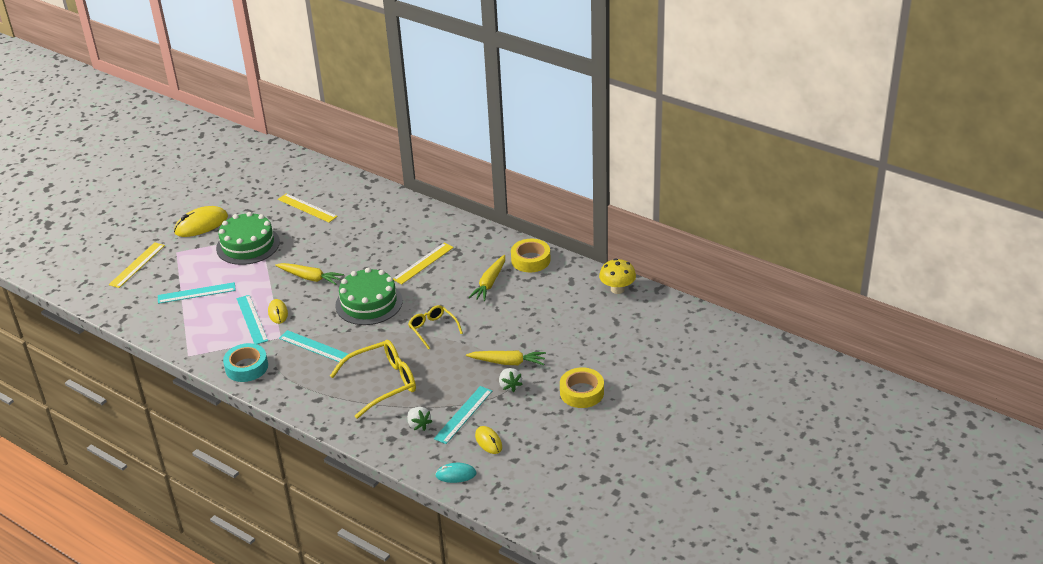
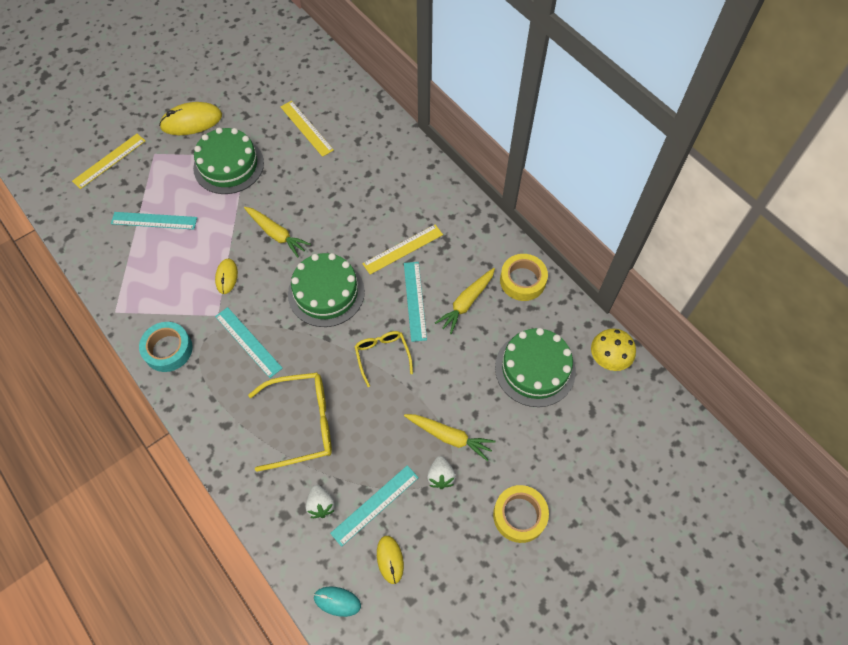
camera: 15 degrees right, 25 degrees up
(251, 319) = (197, 278): turquoise ruler -> turquoise ruler (414, 301)
(561, 308) = (535, 369): none -> green cake

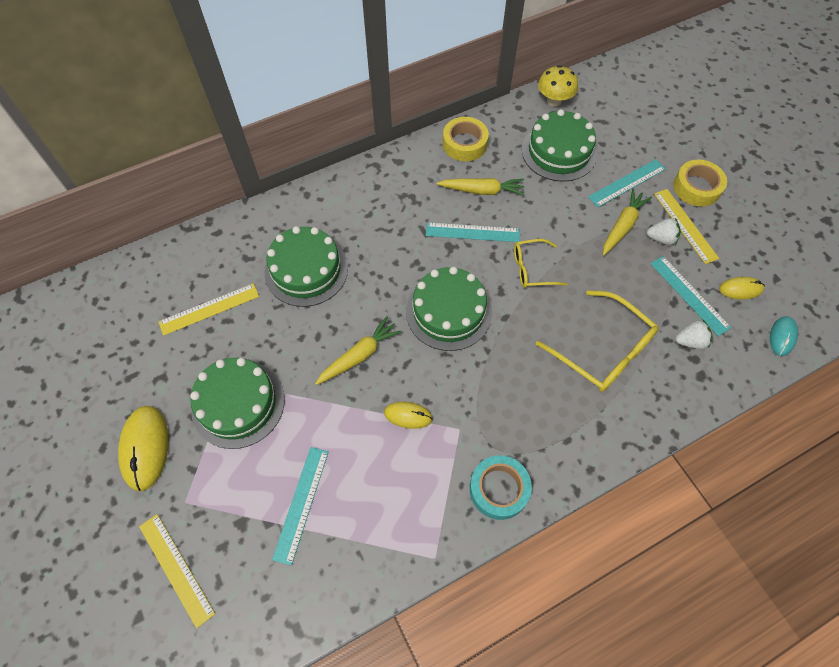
camera: 80 degrees left, 0 degrees up
(248, 342) = (499, 396): turquoise ruler -> turquoise ruler (627, 183)
(302, 423) = (603, 350): yellow glasses -> yellow glasses turned 135 degrees clockwise
(352, 182) = (306, 270): none -> green cake
(403, 249) = (408, 234): yellow ruler -> yellow ruler (685, 225)
(466, 303) = (482, 191): yellow carrot -> yellow carrot turned 45 degrees counterclockwise

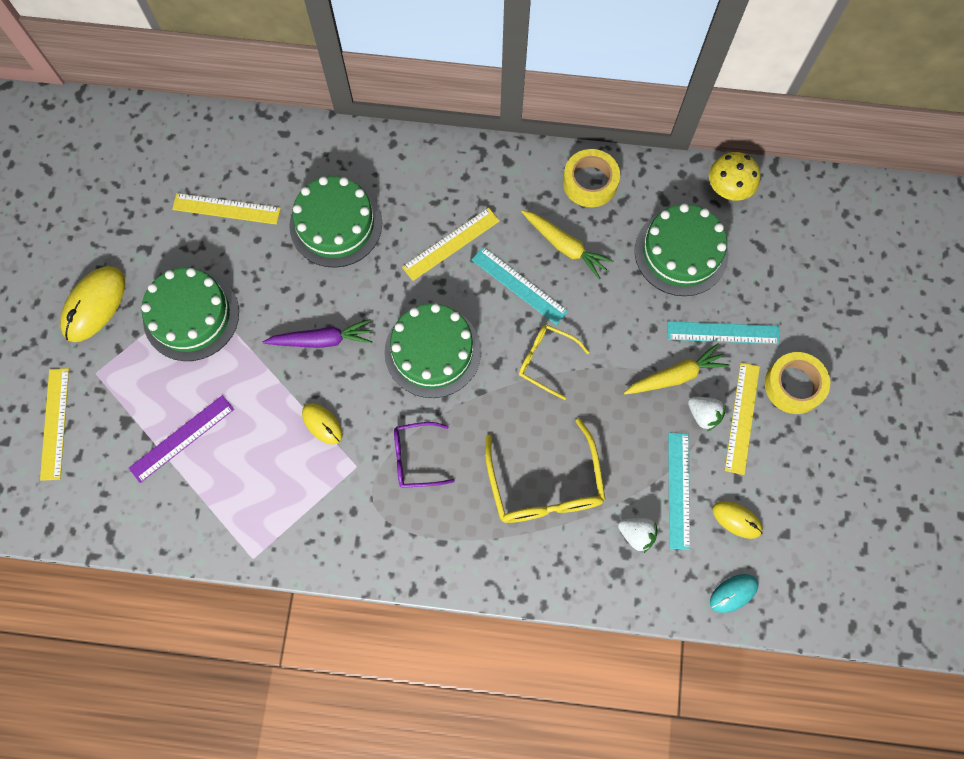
camera: 35 degrees right, 10 degrees up
(301, 503) = (181, 438): turquoise ruler -> purple ruler
(359, 355) = (322, 340): yellow carrot -> purple carrot
(402, 234) = (451, 244): none -> yellow ruler
(498, 392) = (416, 458): none -> purple glasses
(499, 489) = (348, 541): turquoise tape -> none

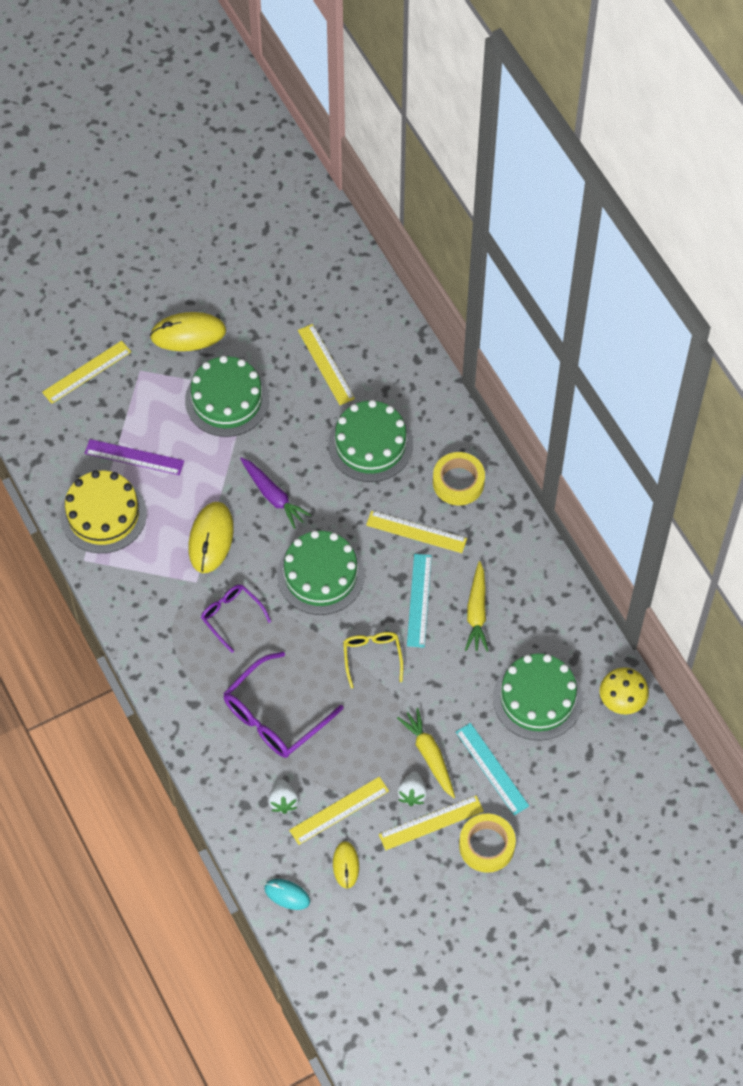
camera: 55 degrees right, 10 degrees down
(219, 507) = (103, 514): none -> yellow cake
(322, 424) = (211, 538): yellow mouse -> yellow mouse, size x1.73
(545, 485) = (275, 715): yellow glasses -> purple glasses
(590, 182) = (546, 596): yellow tape -> yellow tape (458, 482)
(675, 376) = (429, 755): yellow carrot -> yellow carrot turned 150 degrees counterclockwise
(678, 490) = (339, 810): turquoise ruler -> yellow ruler

